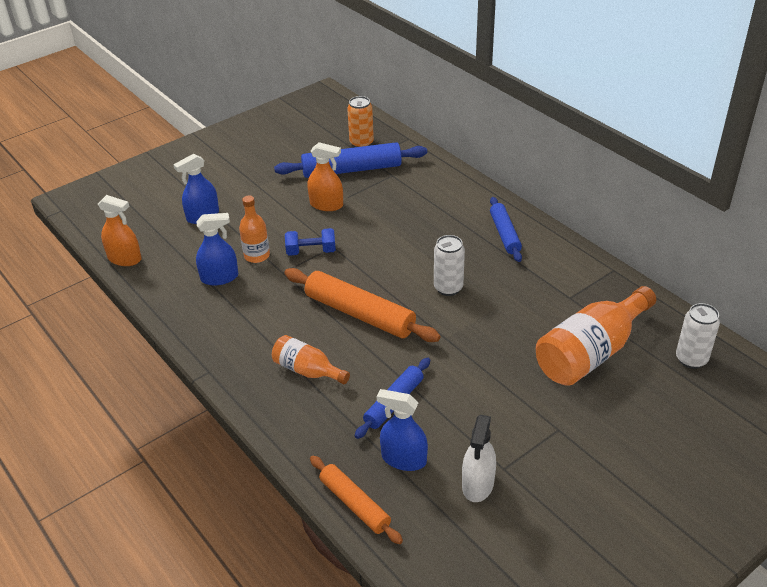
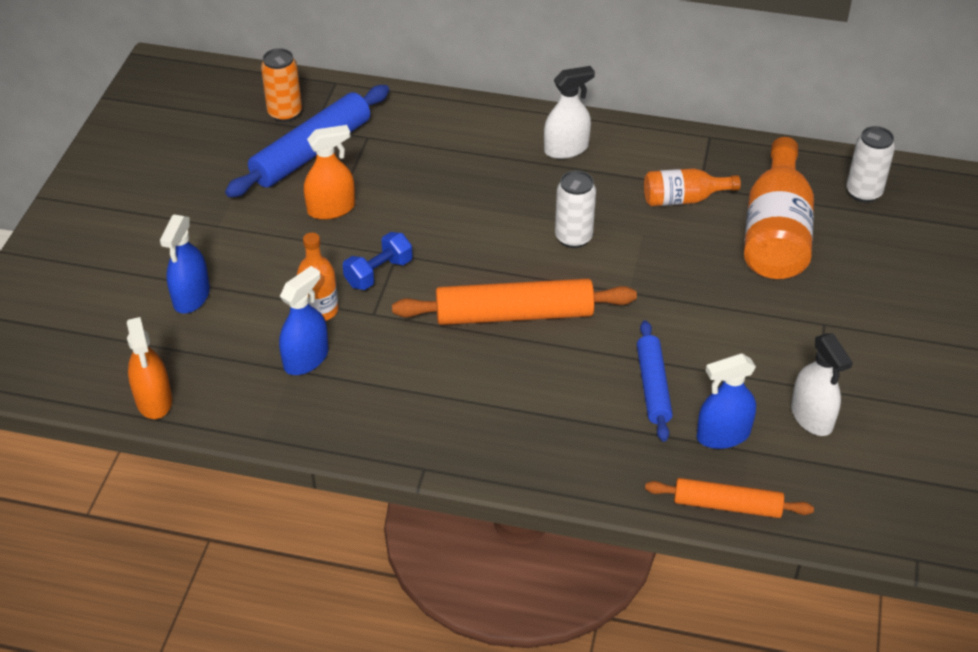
camera: 40 degrees left, 5 degrees up
(124, 259) = (154, 400): orange spray bottle -> orange spray bottle turned 90 degrees clockwise
(307, 370) = (530, 405): orange bottle -> orange bottle (683, 199)
(505, 234) = (566, 149): blue rolling pin -> white spray bottle

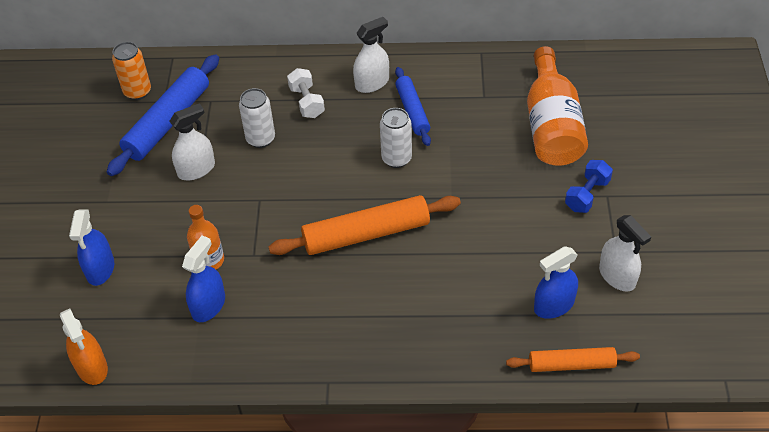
camera: 10 degrees left, 5 degrees up
(331, 209) = (196, 169): orange spray bottle -> white spray bottle
(378, 273) = (249, 218): blue dumbbell -> blue dumbbell (587, 195)
(481, 157) = (307, 102): none -> white dumbbell
(653, 386) = (490, 275): blue rolling pin -> blue rolling pin (412, 111)
(683, 199) = (474, 110): orange bottle -> none
(863, 192) = (609, 79): white can -> white can (260, 139)

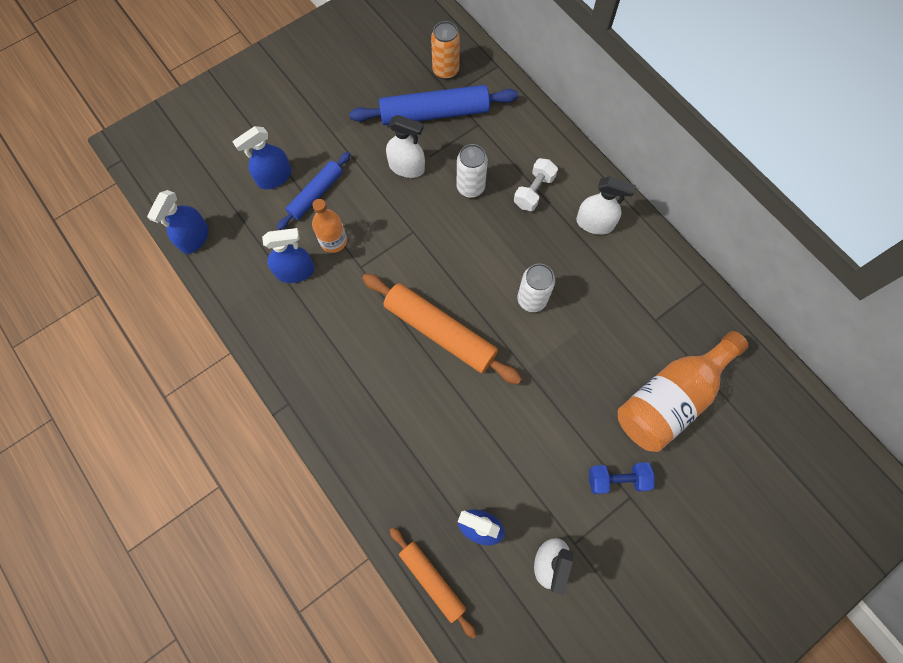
camera: 50 degrees right, 20 degrees up
(92, 367) = (194, 238): orange spray bottle -> blue spray bottle
(412, 111) = (591, 275): blue rolling pin -> blue rolling pin (316, 194)

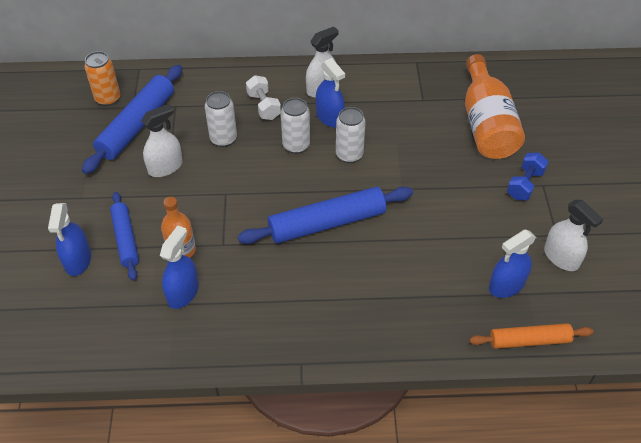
camera: 55 degrees left, 20 degrees down
(194, 238) = (72, 354): blue spray bottle -> blue spray bottle (329, 117)
(440, 332) = (327, 223): orange rolling pin -> blue rolling pin
(508, 249) = (296, 145): none -> white can

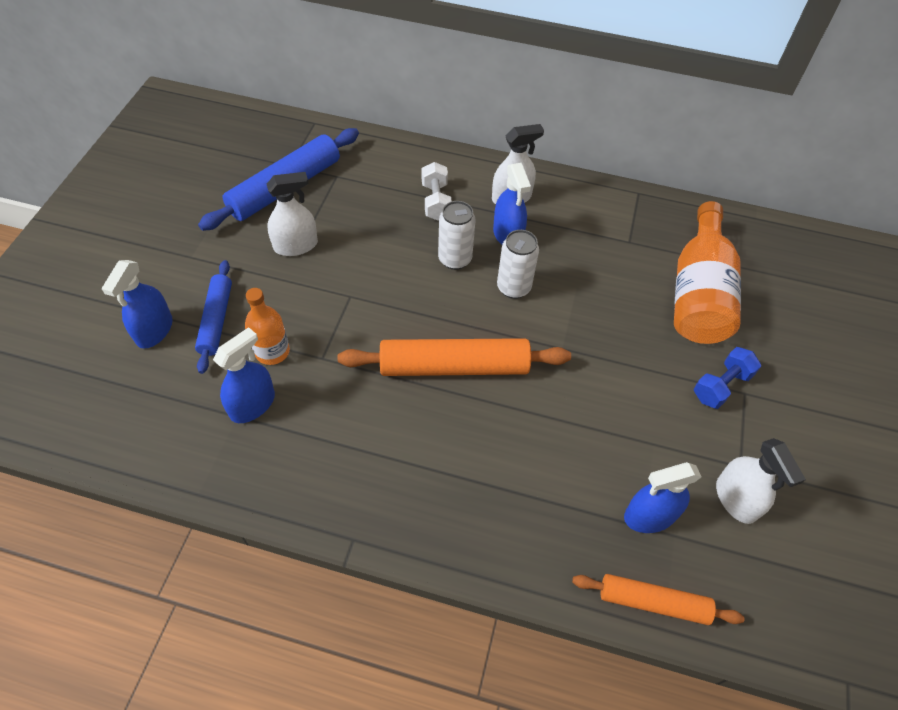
camera: 15 degrees right, 5 degrees up
(108, 99) = (266, 149): orange can -> none
(223, 139) = (374, 229): white can -> none
(327, 223) = (454, 366): blue rolling pin -> orange rolling pin

